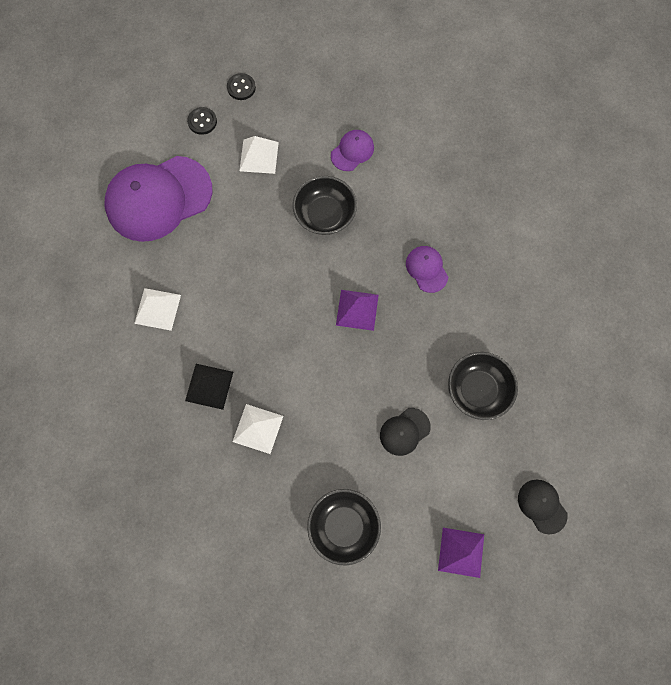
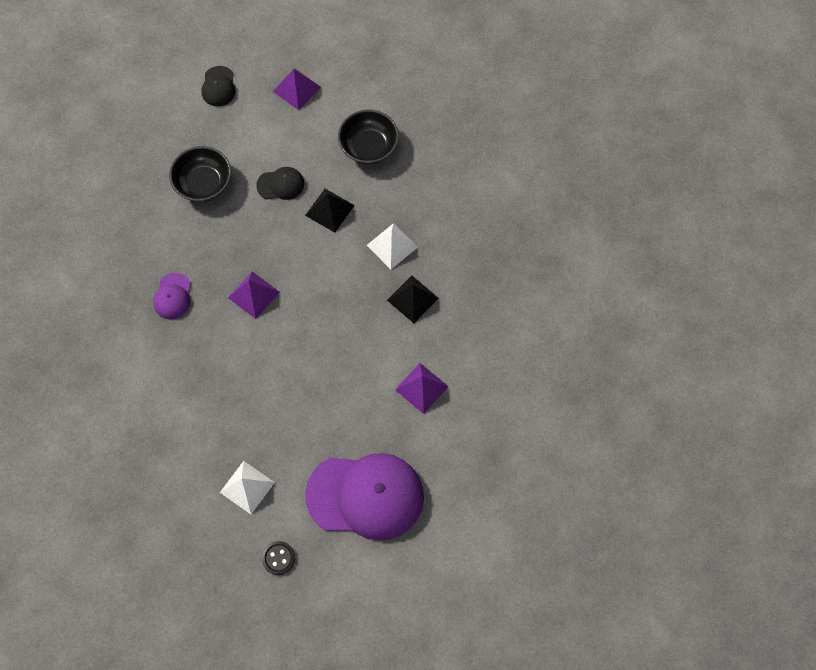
camera: 150 degrees left, 5 degrees down
(157, 309) = (421, 388): white pyramid -> purple pyramid
(241, 87) = (217, 576): black button -> none
(325, 215) = (225, 393): black bowl -> none
(340, 431) = (329, 210): none -> black pyramid
(352, 151) = (158, 442): purple cap -> none

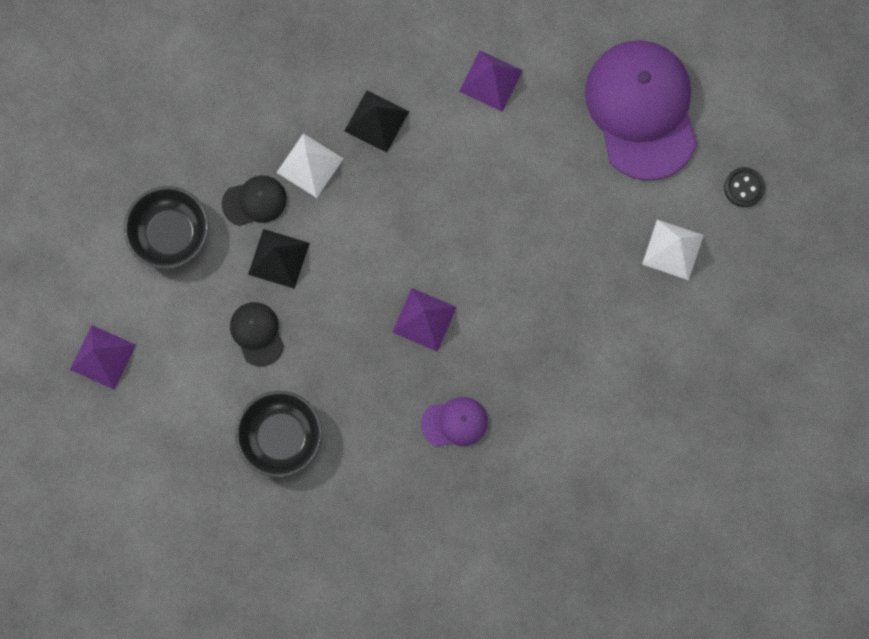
camera: 105 degrees left, 10 degrees up
(218, 86) = (124, 467): black cap -> black cap (254, 201)

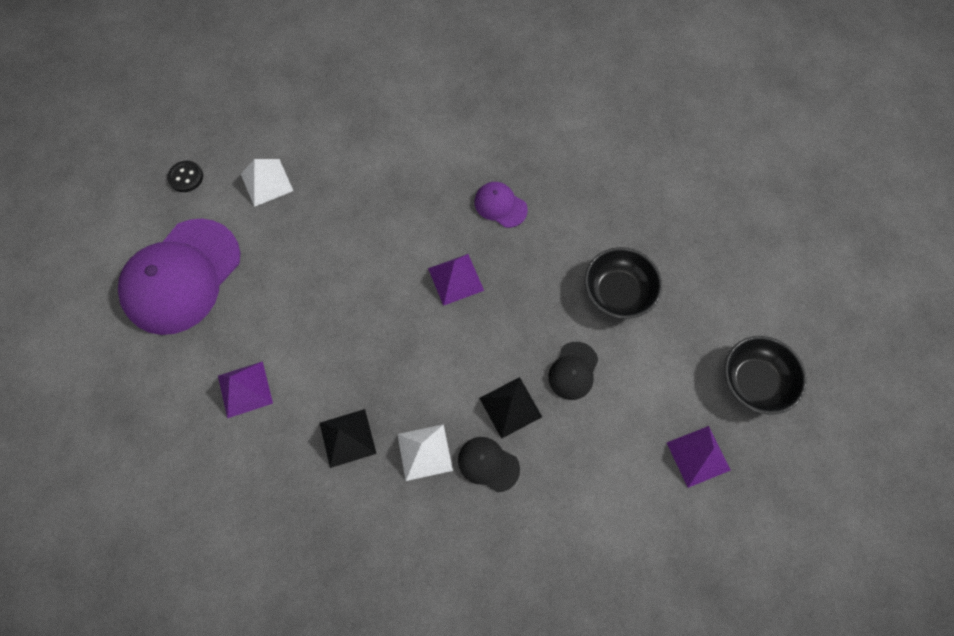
camera: 135 degrees left, 10 degrees down
(171, 234) = (570, 499): black bowl -> black bowl (754, 381)

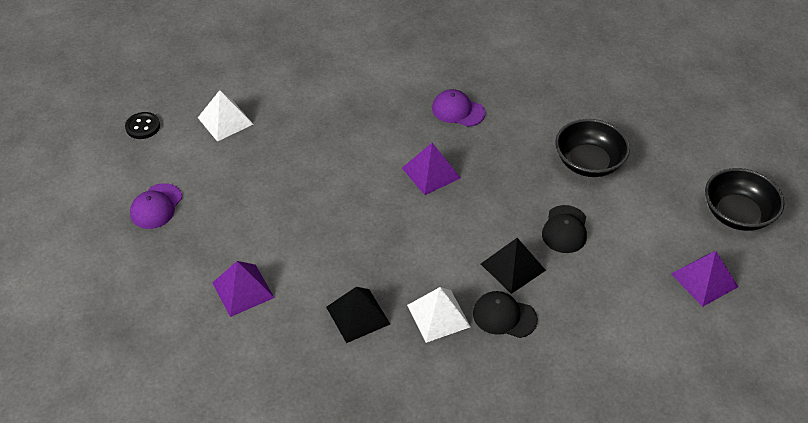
camera: 10 degrees left, 20 degrees down
(181, 276) = (156, 206): purple cap -> purple cap, size x0.45

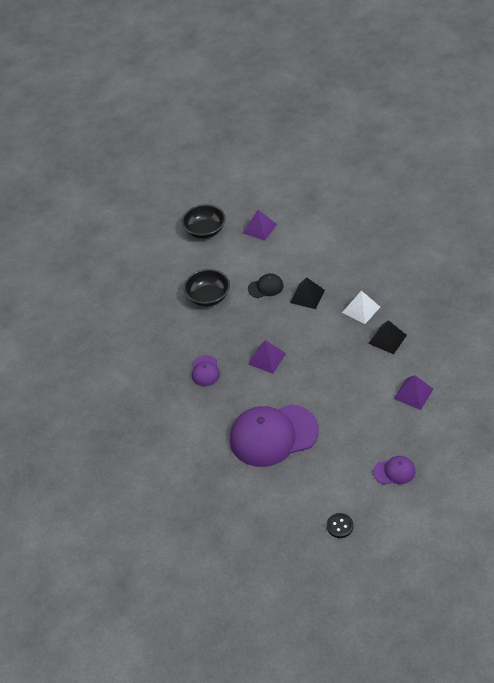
camera: 115 degrees left, 0 degrees up
(225, 121) = (300, 483): white pyramid -> none
(309, 127) = (273, 435): none -> purple cap
(504, 316) = (340, 286): black cap -> none

